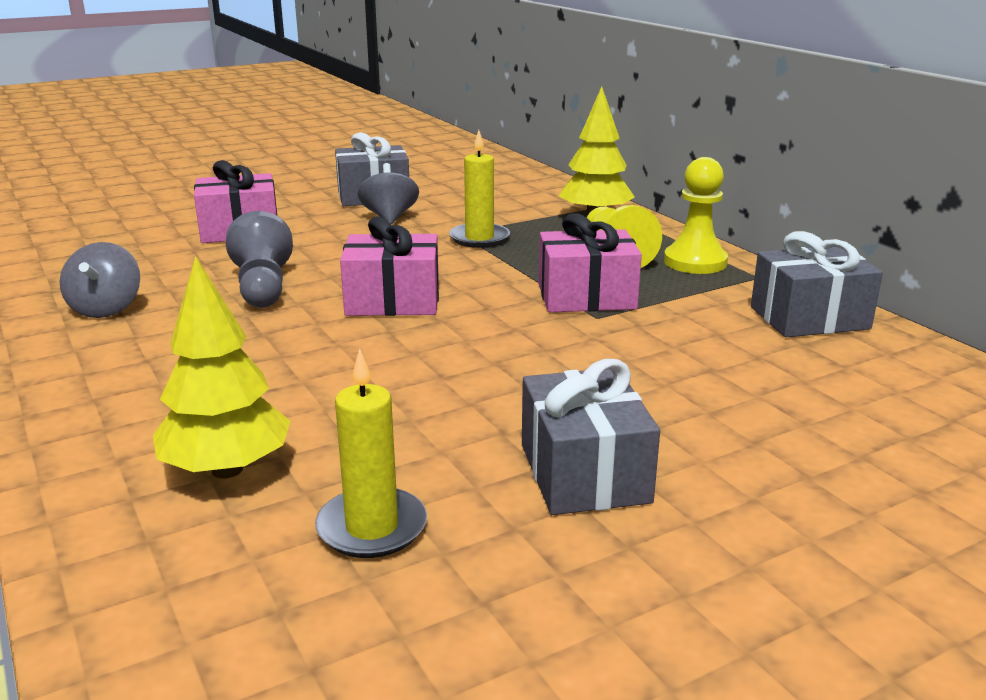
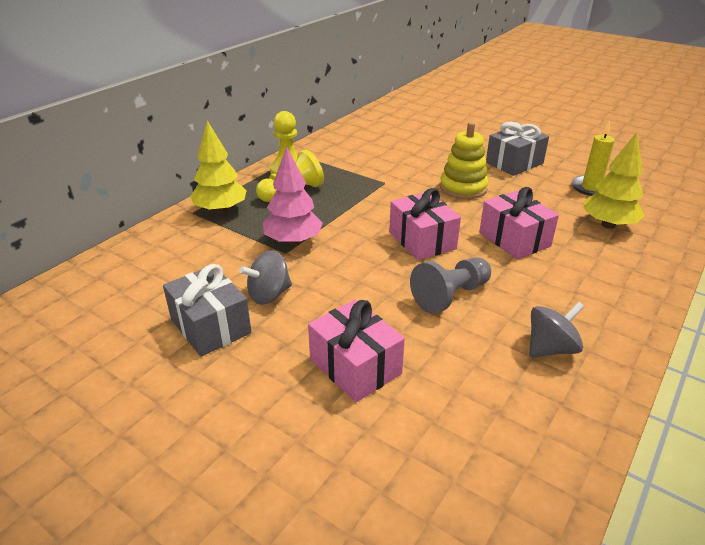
camera: 115 degrees left, 10 degrees up
(479, 238) = (293, 241): yellow candle -> pink tree
(516, 374) = (463, 188): none -> yellow stacking toy
(586, 297) = (362, 189): pink gift -> pink gift (514, 239)
(809, 318) = (342, 141): grey gift -> none

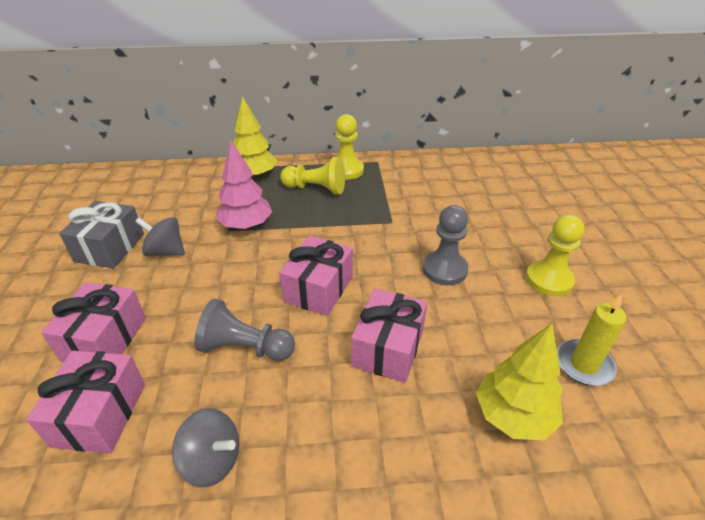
camera: 50 degrees right, 5 degrees up
(451, 393) = (100, 414): none -> pink gift
(463, 188) = (444, 269): yellow stacking toy -> grey pawn
(514, 163) = (549, 280): grey gift -> yellow pawn

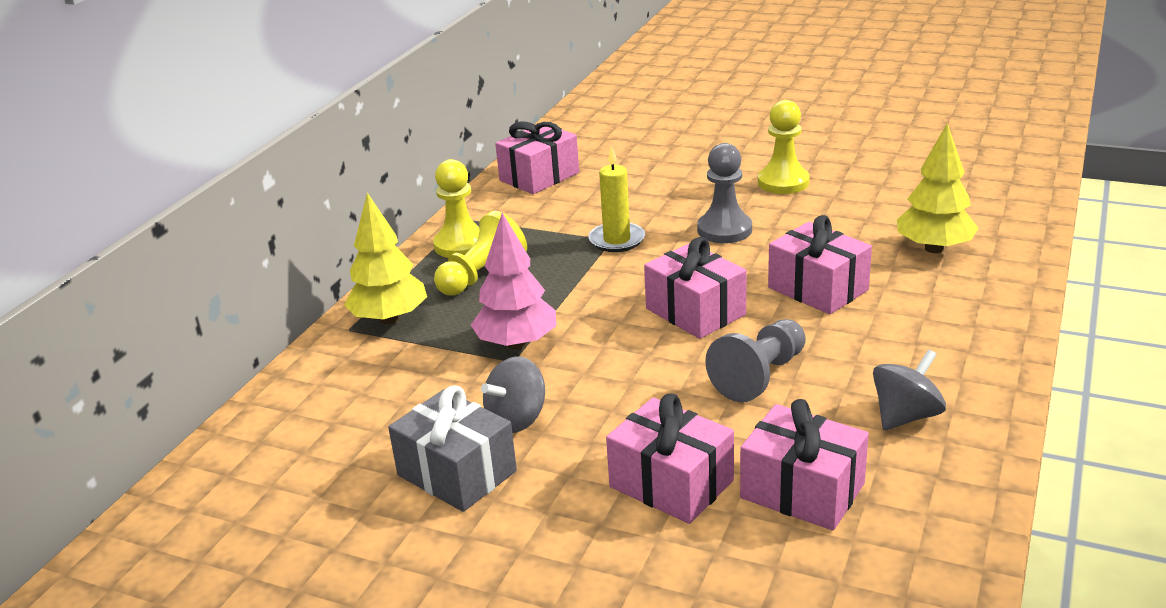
camera: 60 degrees left, 10 degrees down
(451, 169) = (539, 177): none -> pink gift
(584, 364) = (897, 201): yellow candle -> yellow candle (617, 240)

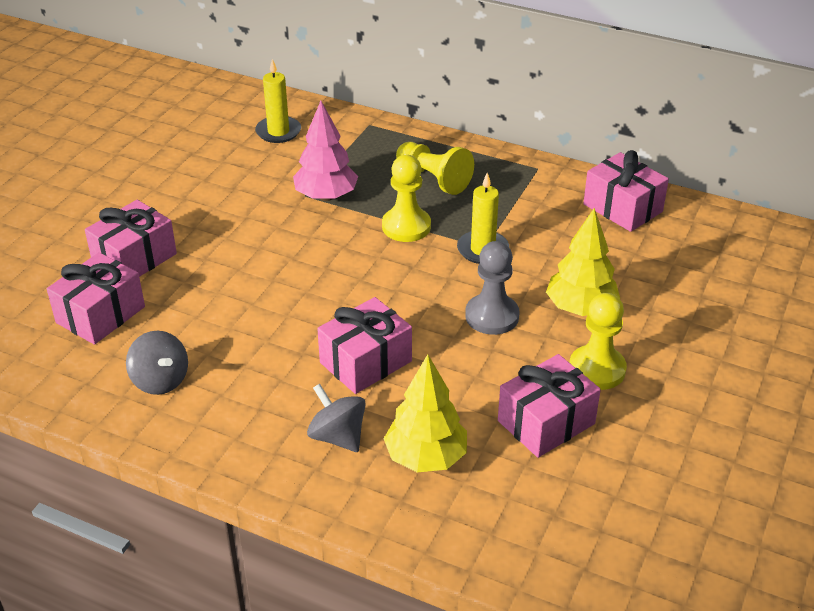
camera: 90 degrees right, 10 degrees up
(351, 401) = (278, 132): none -> yellow candle
(390, 319) = (378, 140): yellow tree -> yellow tree (580, 308)
(457, 473) = (184, 175): grey gift -> none
(461, 245) = (489, 167): yellow pawn -> yellow pawn (406, 226)
(517, 419) = (231, 197): grey spinning top -> grey spinning top (337, 436)
(695, 312) = (347, 286): pink gift -> pink gift (546, 422)
(759, 376) = (241, 311): grey pawn -> none

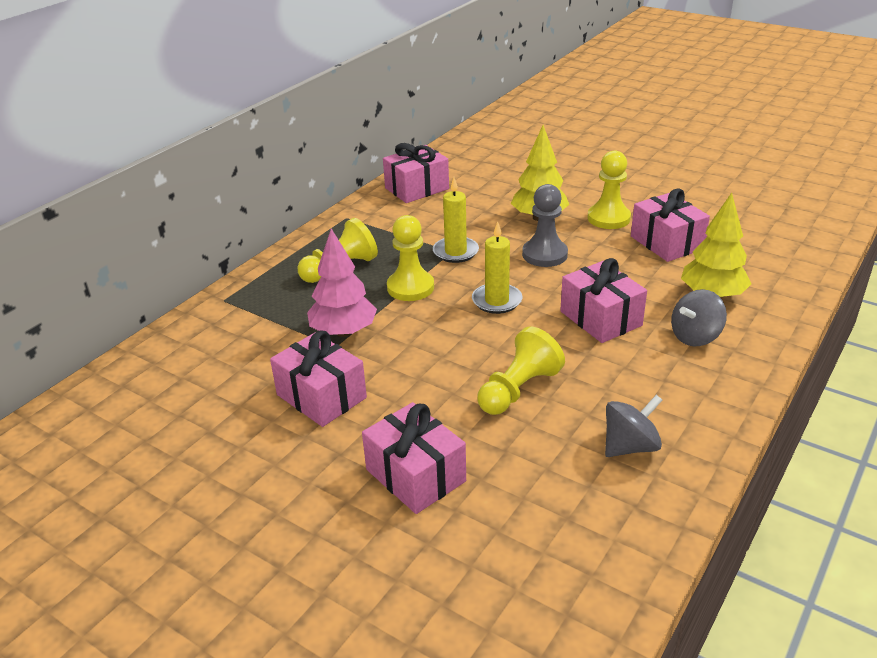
camera: 80 degrees left, 5 degrees down
(100, 315) = (518, 500): pink gift -> pink gift (321, 396)
(242, 308) = (518, 389): none -> yellow pawn
(278, 132) = (201, 361): yellow candle -> yellow candle (497, 301)

